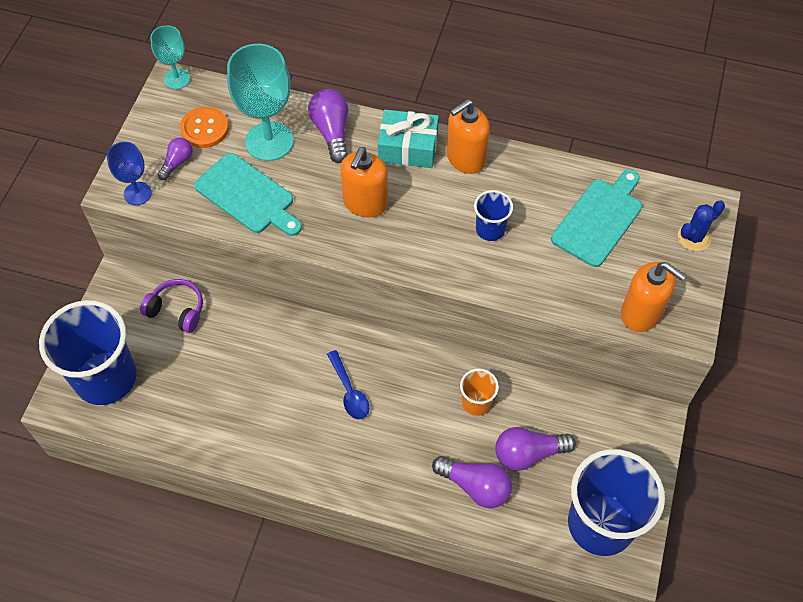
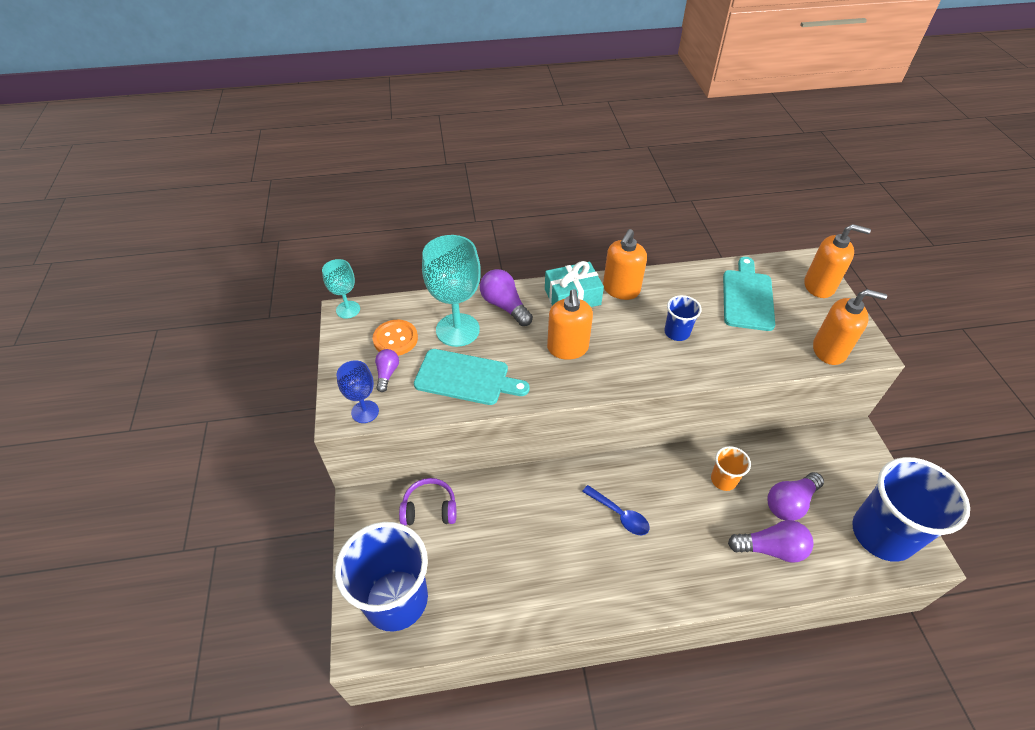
camera: 25 degrees left, 10 degrees down
(694, 237) = (819, 286): blue cactus -> orange soap dispenser

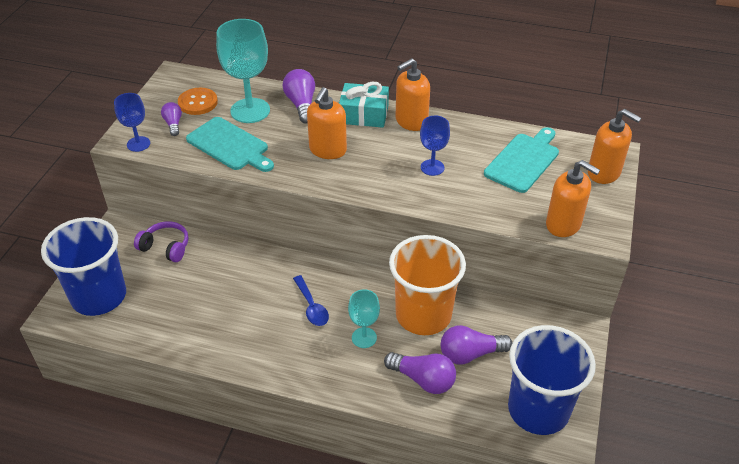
camera: 25 degrees right, 5 degrees down
(348, 309) = (178, 72): turquoise goblet -> turquoise goblet (364, 337)
(387, 374) = (173, 124): purple light bulb -> purple light bulb turned 45 degrees counterclockwise
(677, 332) = (432, 167): blue cup -> blue goblet
(723, 480) = (423, 315): orange cup -> orange cup, size x2.17

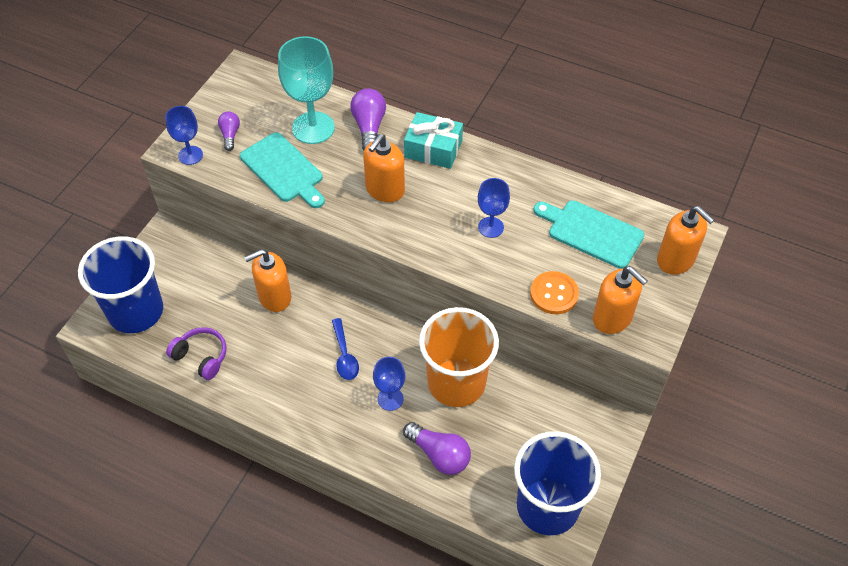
camera: 10 degrees right, 10 degrees up
(166, 247) = (210, 264): purple headphones -> purple headphones (201, 357)
(198, 102) = (260, 110): orange button -> orange button (554, 294)
(364, 337) = (390, 399): turquoise goblet -> blue goblet
(411, 121) = (482, 165): orange soap dispenser -> orange soap dispenser (274, 297)
(470, 354) = (494, 434): purple light bulb -> none
(523, 161) = (591, 232): turquoise cutting board -> turquoise cutting board turned 105 degrees counterclockwise

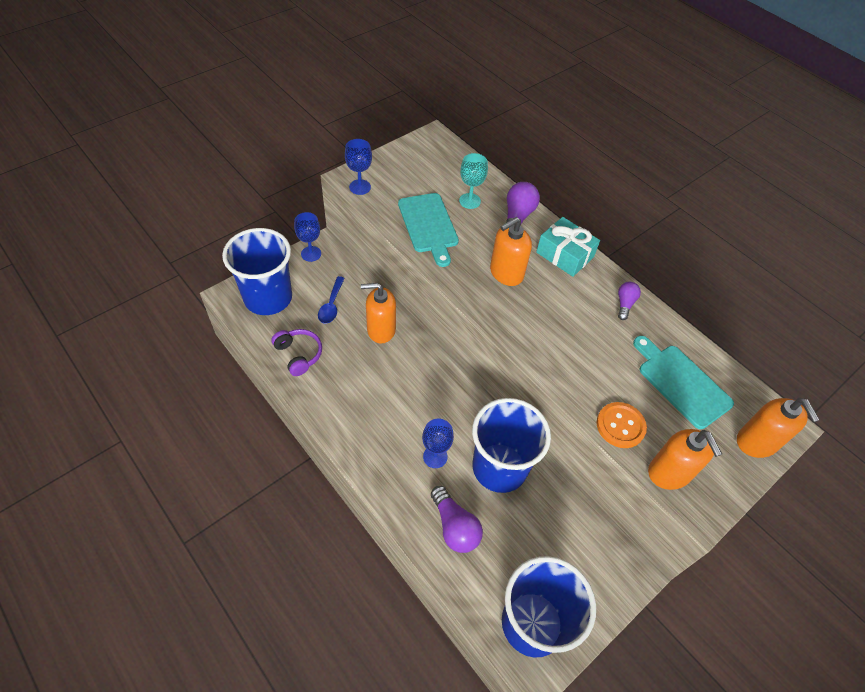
camera: 20 degrees right, 0 degrees up
(230, 135) = (399, 182): purple light bulb -> purple light bulb (625, 304)
(313, 128) = (470, 201): turquoise goblet -> turquoise goblet, size x0.56
(344, 355) = (414, 402): blue spoon -> blue spoon (331, 305)
(456, 383) = (499, 467): orange cup -> blue cup
(491, 227) = (586, 341): blue goblet -> blue goblet (311, 254)

